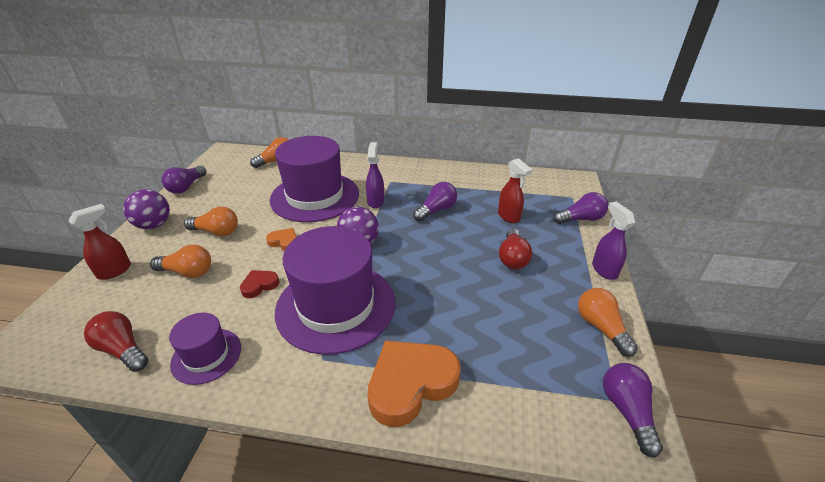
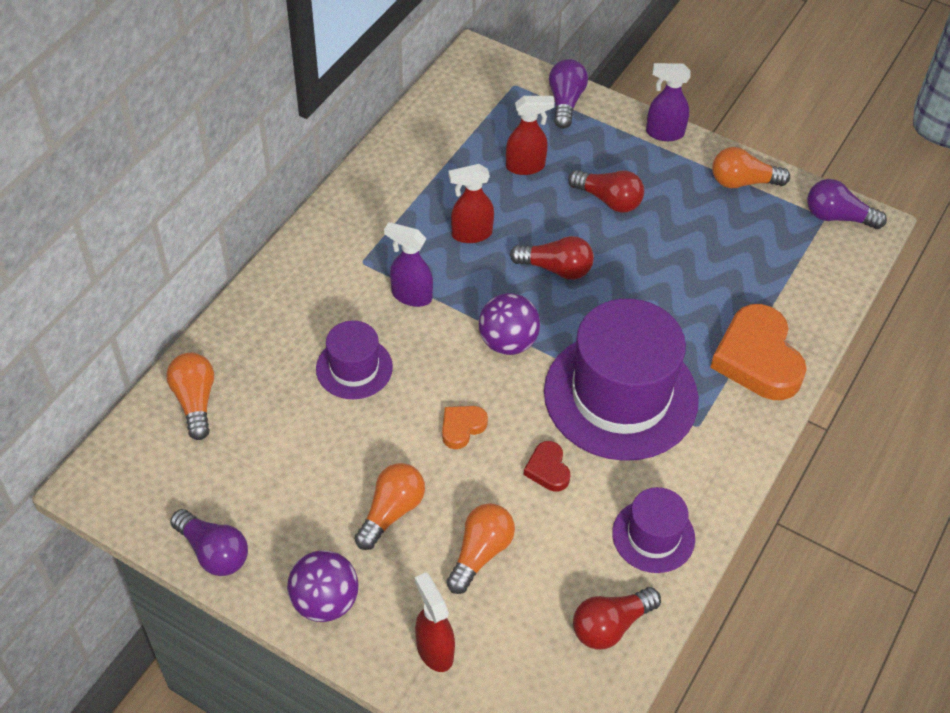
camera: 70 degrees left, 15 degrees up
(315, 196) = (354, 368): purple hat -> purple hat, size x0.50
(432, 249) = (556, 269): none -> red light bulb
(436, 210) = (471, 234): purple light bulb -> red spray bottle

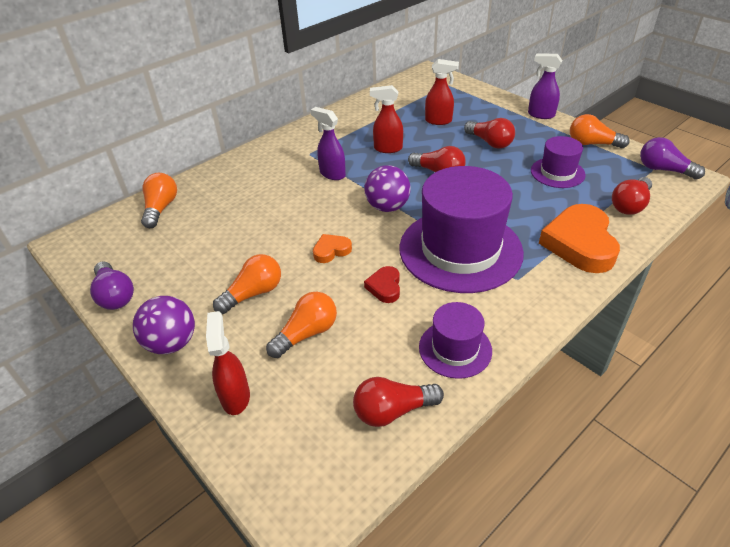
camera: 20 degrees right, 10 degrees down
(354, 368) = (274, 206): purple hat -> purple hat (557, 173)
(565, 102) = (477, 95): purple light bulb -> none
(805, 285) = (630, 205): none -> red light bulb

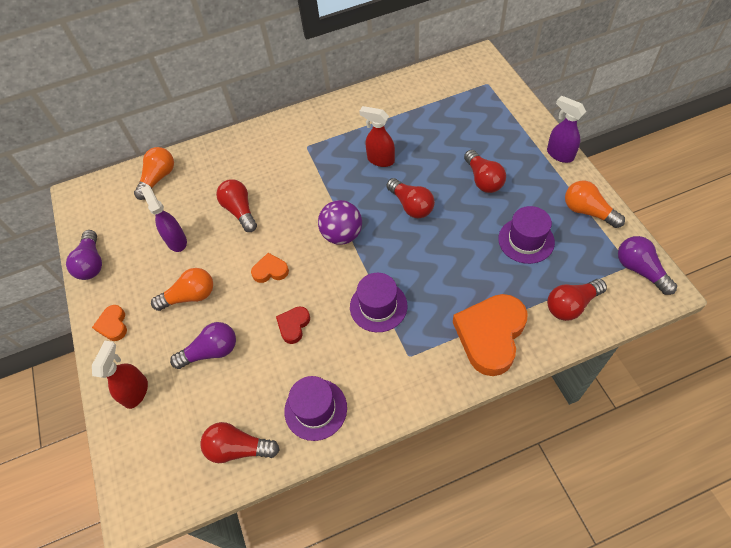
camera: 25 degrees right, 15 degrees up
(172, 343) = (113, 325): purple ball -> orange heart
(269, 213) = (240, 211): none -> red light bulb
(307, 333) = (211, 351): orange light bulb -> purple light bulb
(332, 174) = (314, 178): purple spray bottle -> purple spray bottle (176, 241)
(439, 121) = (449, 135): red spray bottle -> none
(460, 250) = (378, 306): purple hat -> purple hat, size x0.50

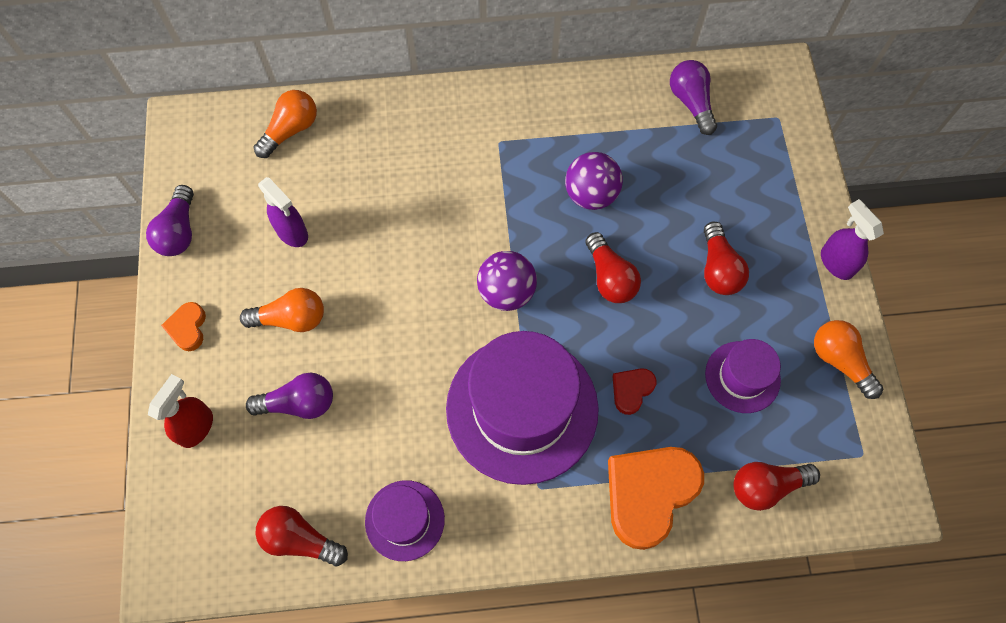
camera: 10 degrees right, 10 degrees up
(176, 241) = (292, 233): purple spray bottle -> purple spray bottle turned 150 degrees clockwise
(240, 211) = (384, 214): red light bulb -> none
(270, 271) = (400, 314): orange heart -> none
(293, 325) = (409, 401): red heart -> red heart (631, 390)
(378, 306) = (522, 408): purple hat -> purple hat, size x2.00
(380, 160) = (591, 194): red spray bottle -> purple ball
(640, 270) = (874, 466): purple light bulb -> purple light bulb (691, 102)

